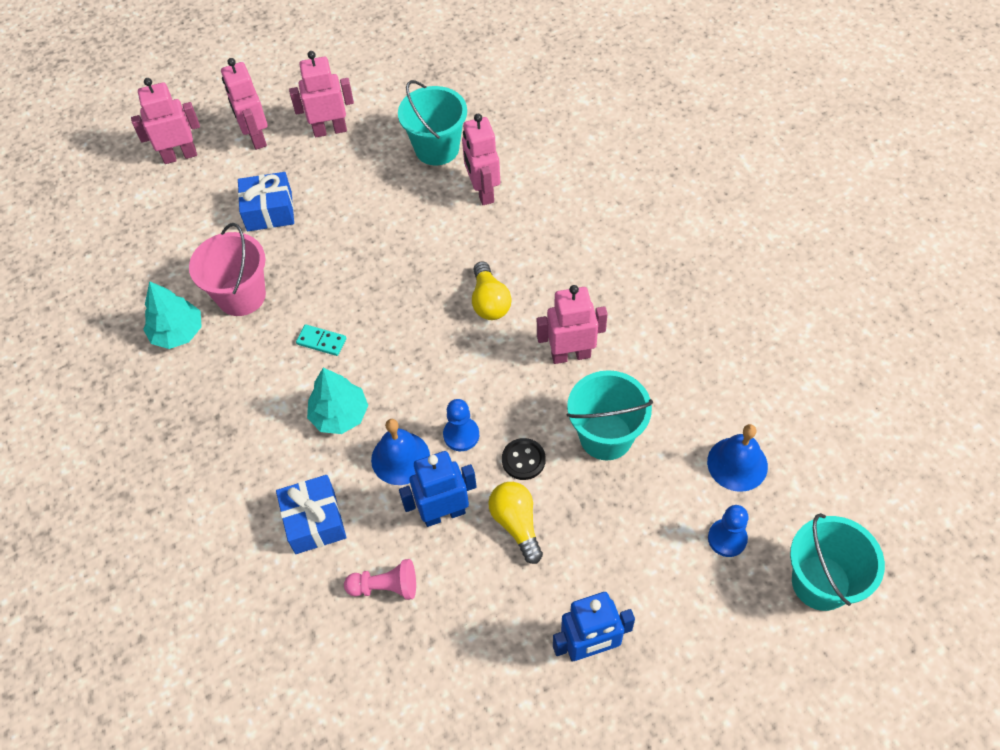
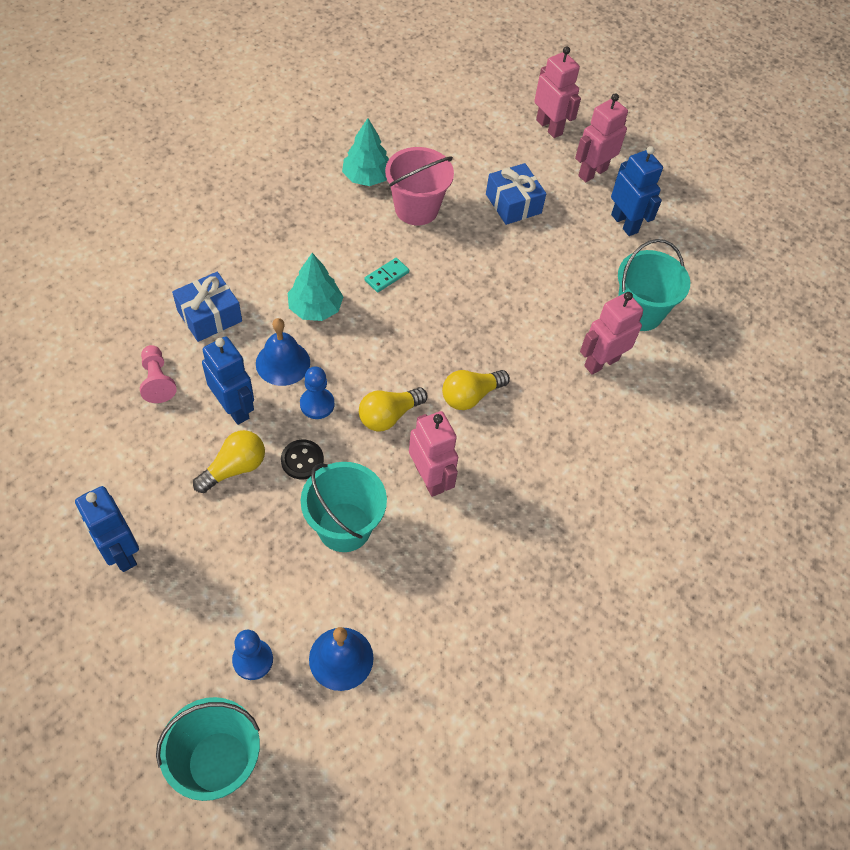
camera: 65 degrees right, 0 degrees up
(321, 341) = (386, 276): turquoise domino -> turquoise domino turned 45 degrees clockwise
(330, 130) = (624, 223): pink robot -> blue robot
(492, 374) = (389, 416): none -> yellow light bulb

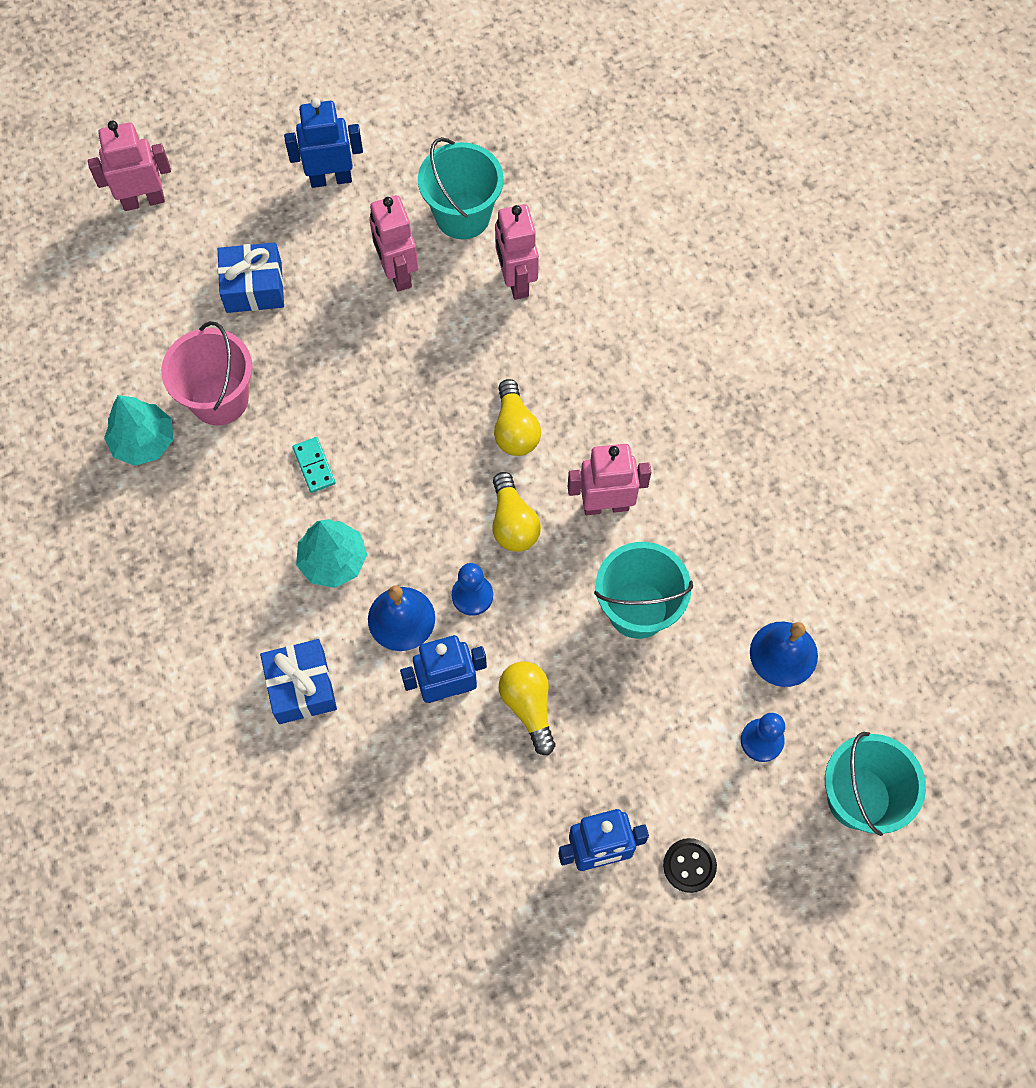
camera: 65 degrees left, 10 degrees up
(157, 380) = (378, 768): pink pawn -> none
(302, 460) = (541, 631): black button -> black button (689, 865)
(592, 172) = (238, 181): pink robot -> pink robot (397, 273)

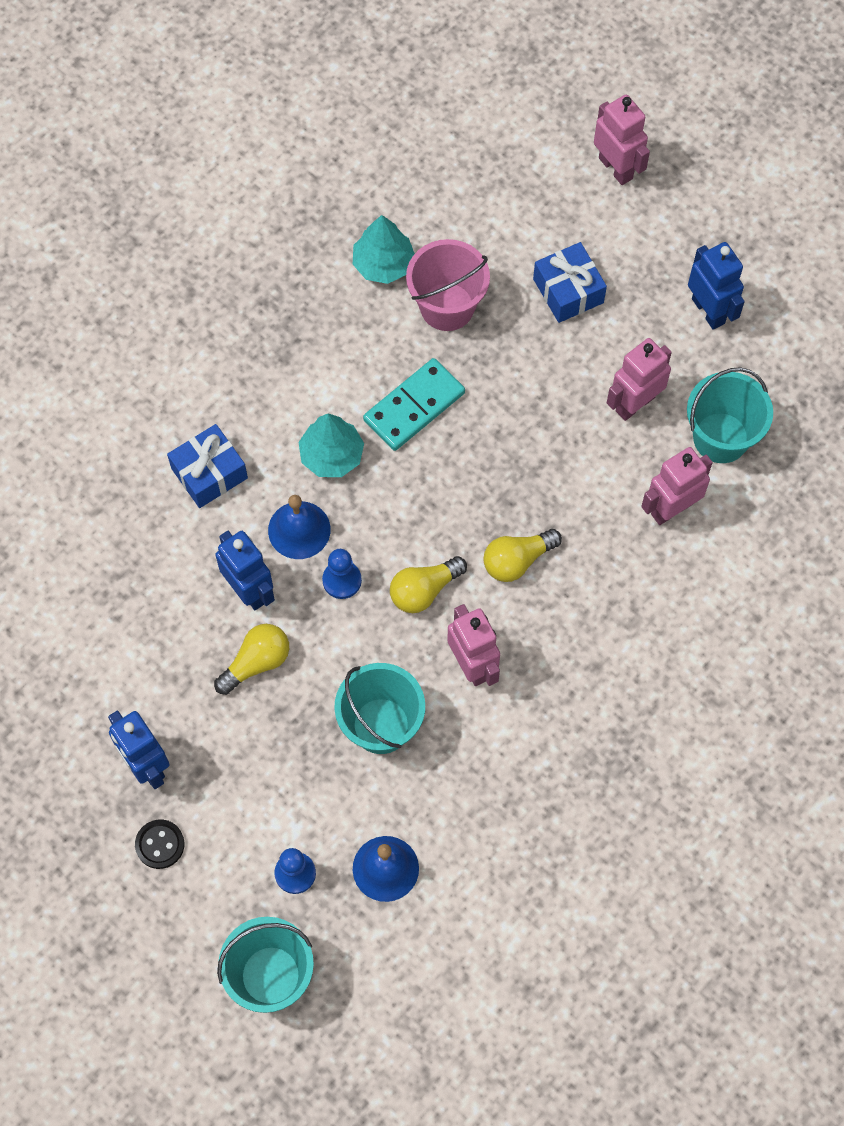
camera: 70 degrees right, 0 degrees up
(314, 466) = (414, 406): turquoise domino -> turquoise domino, size x1.91

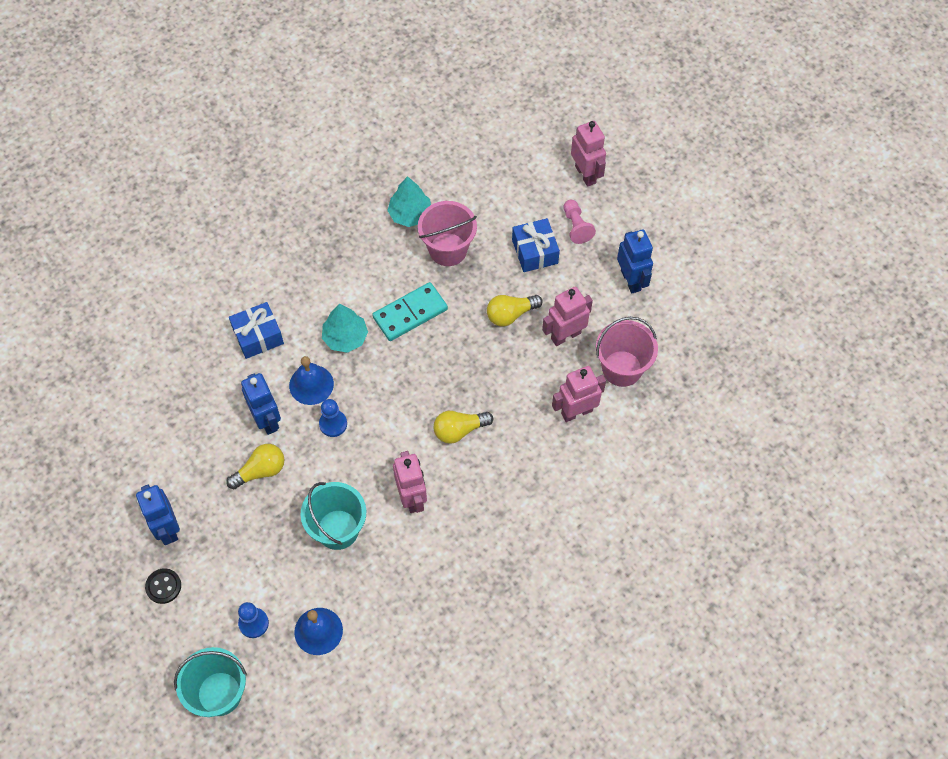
camera: 10 degrees right, 5 degrees down
(424, 590) = (389, 440): yellow light bulb -> yellow light bulb (510, 314)
(618, 245) = (576, 226): none -> pink pawn
(720, 437) = (622, 368): turquoise bucket -> pink bucket

